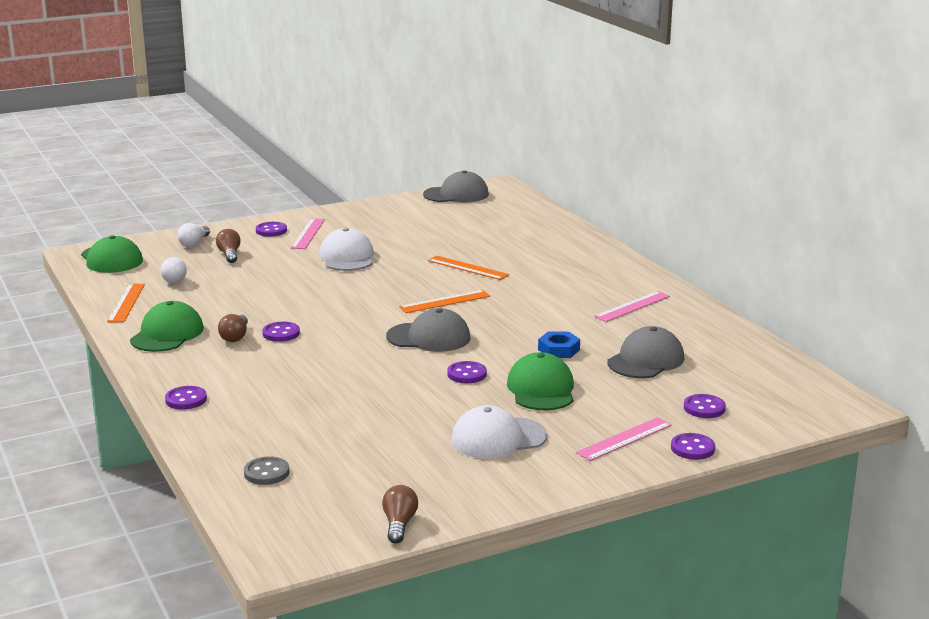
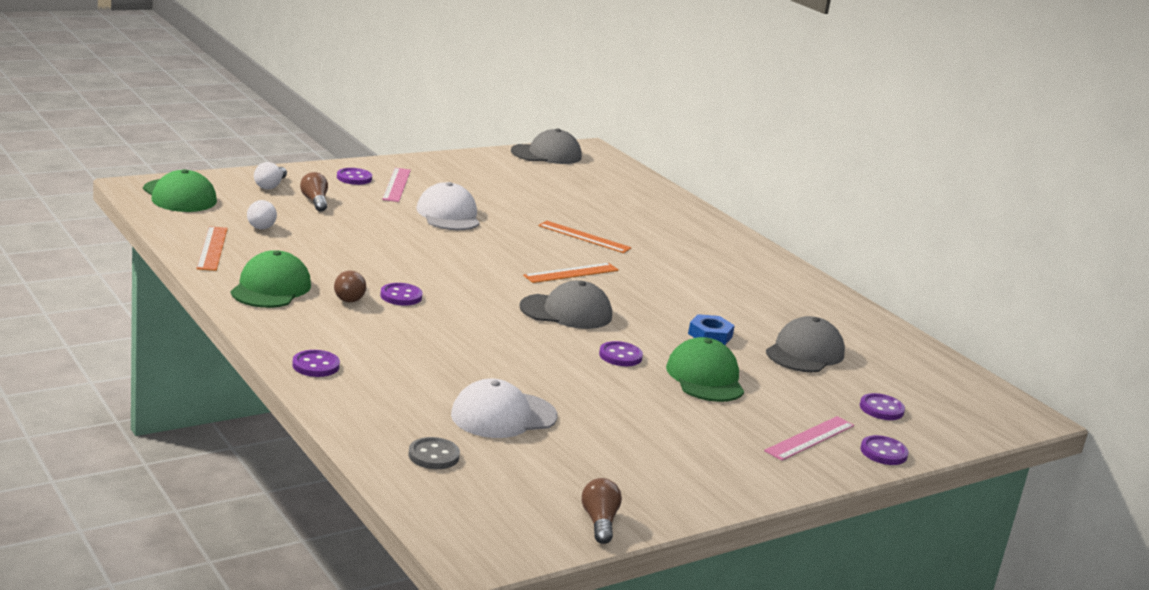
camera: 10 degrees left, 0 degrees up
(498, 438) = (676, 430): white cap -> white cap (503, 416)
(632, 306) = (772, 292): pink ruler -> none

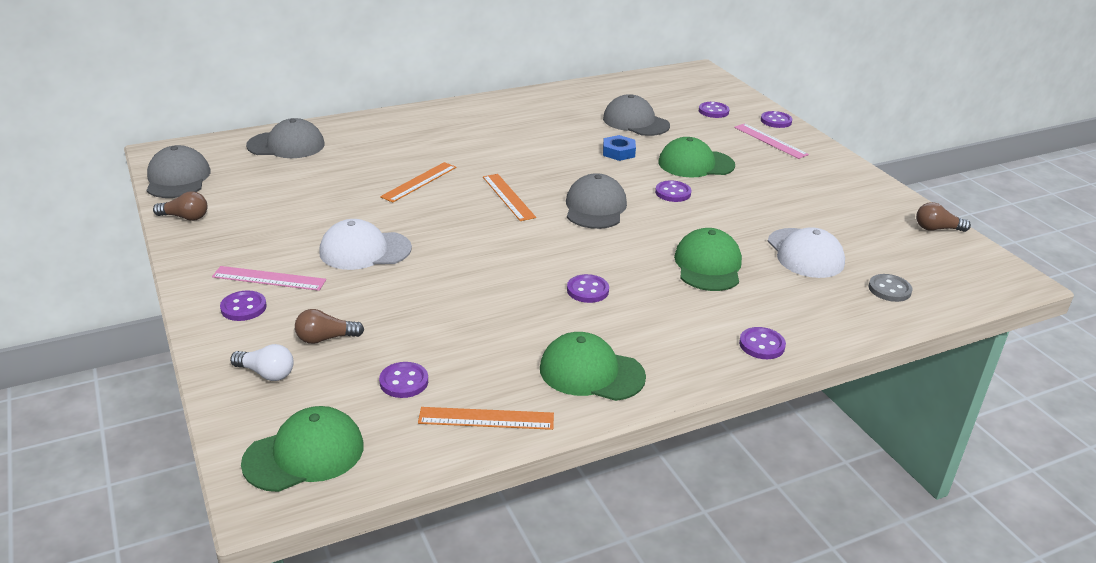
camera: 80 degrees left, 10 degrees up
(259, 224) = (404, 382): white light bulb -> purple button
(350, 296) = (597, 321): brown light bulb -> brown light bulb (185, 217)
(461, 357) = (708, 265): none -> green cap
(631, 188) = (286, 145): none -> grey cap

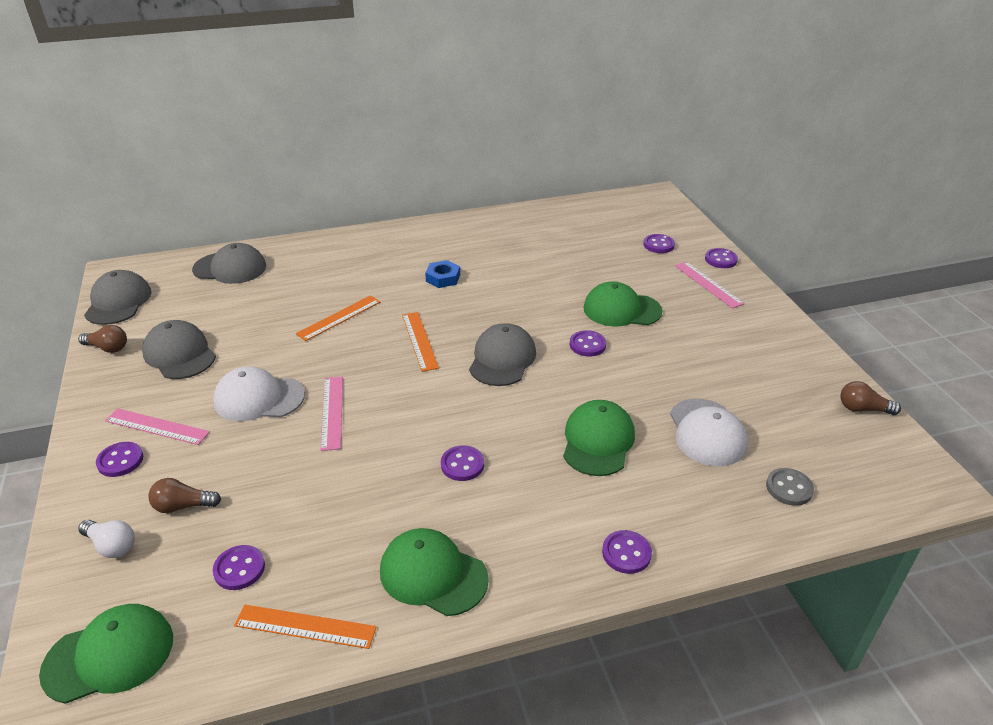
camera: 10 degrees right, 5 degrees up
(444, 257) = (332, 412): none -> pink ruler
(618, 152) = (547, 291): blue nut -> blue nut (443, 278)
(635, 122) = (575, 255): grey cap -> grey cap (179, 354)

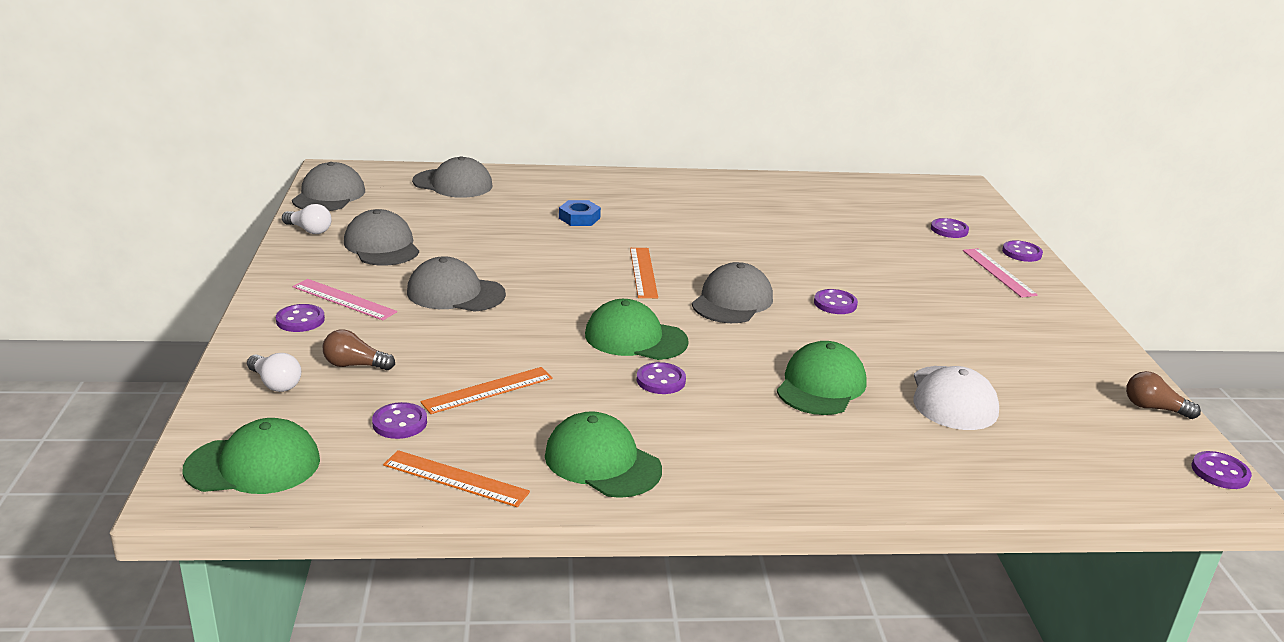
camera: 10 degrees right, 10 degrees down
(108, 348) = (309, 230): brown light bulb -> white light bulb
(259, 398) = (455, 293): white cap -> grey cap
(332, 412) = (530, 316): pink ruler -> none
(339, 318) = (559, 241): orange ruler -> orange ruler (488, 390)
(443, 278) = (685, 224): blue nut -> blue nut (579, 218)
(621, 310) = (885, 279): green cap -> green cap (635, 338)
(626, 553) = (824, 482): purple button -> purple button (1220, 472)
(789, 488) = (1036, 461): grey button -> none

